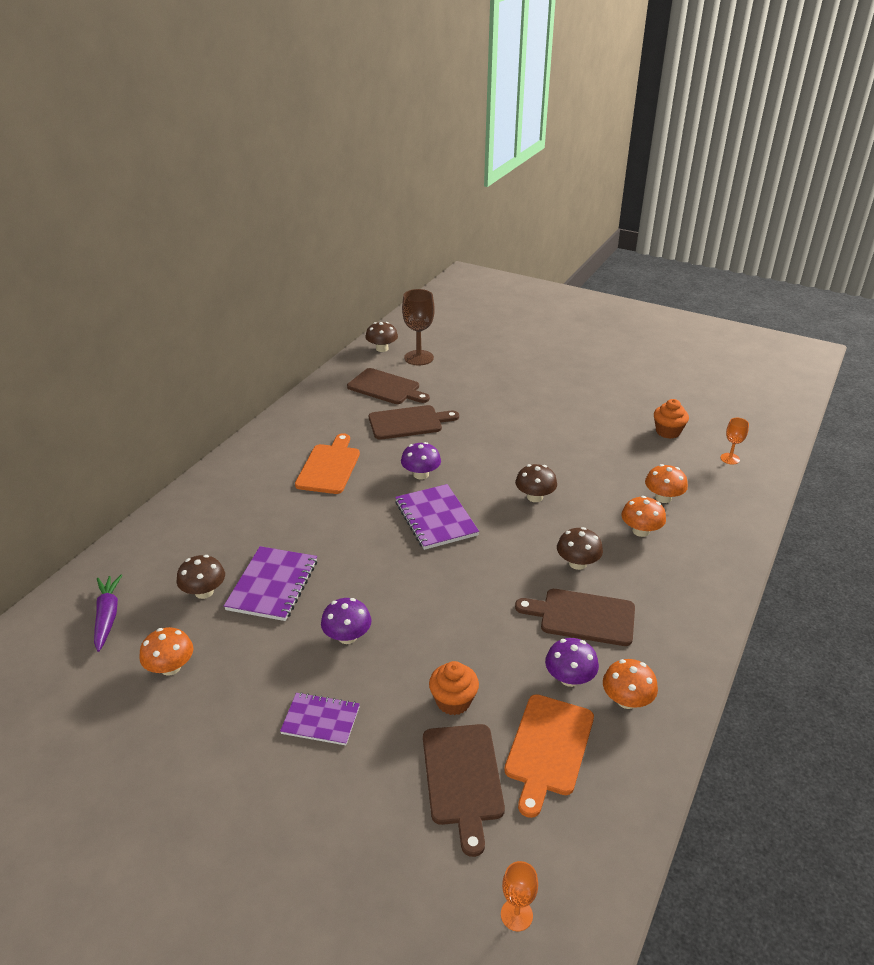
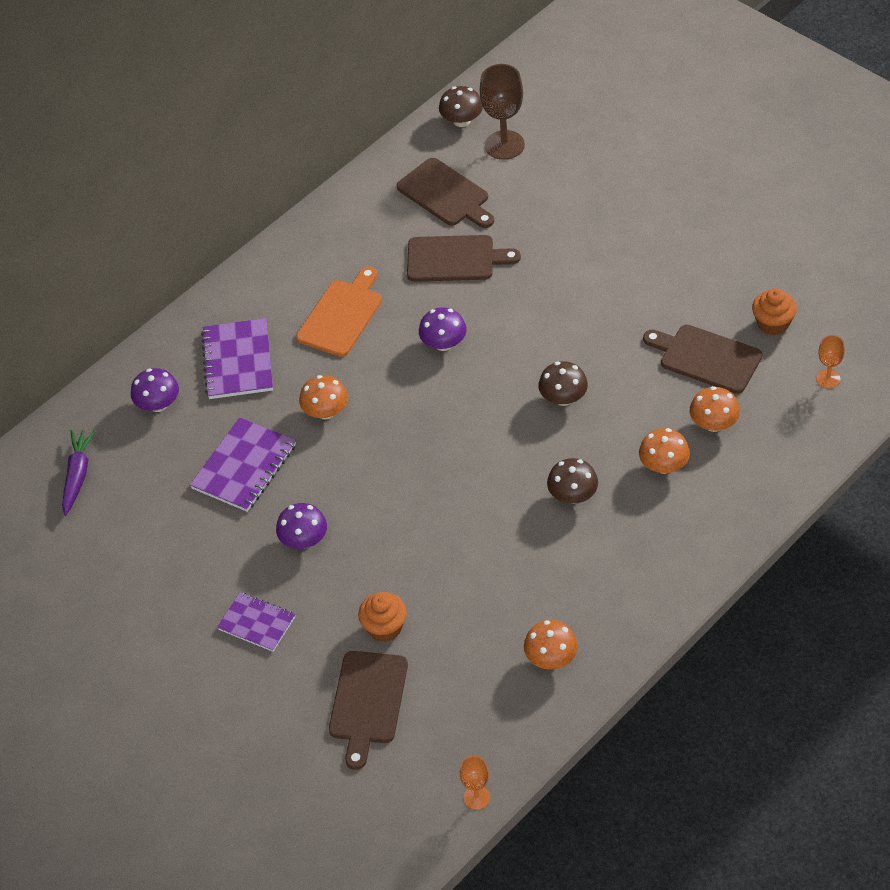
camera: 20 degrees right, 15 degrees up
(170, 667) = (130, 543): orange mushroom -> orange mushroom (326, 411)
(204, 592) = (174, 463): brown mushroom -> none
(436, 518) = (440, 409): purple notebook -> purple notebook (238, 361)
(516, 915) = (372, 821): orange goblet -> orange goblet (477, 797)
(548, 748) = (455, 690): orange cutting board -> none
(569, 678) = (505, 625): purple mushroom -> purple mushroom (158, 404)
(582, 617) = (549, 561): brown cutting board -> brown cutting board (706, 358)

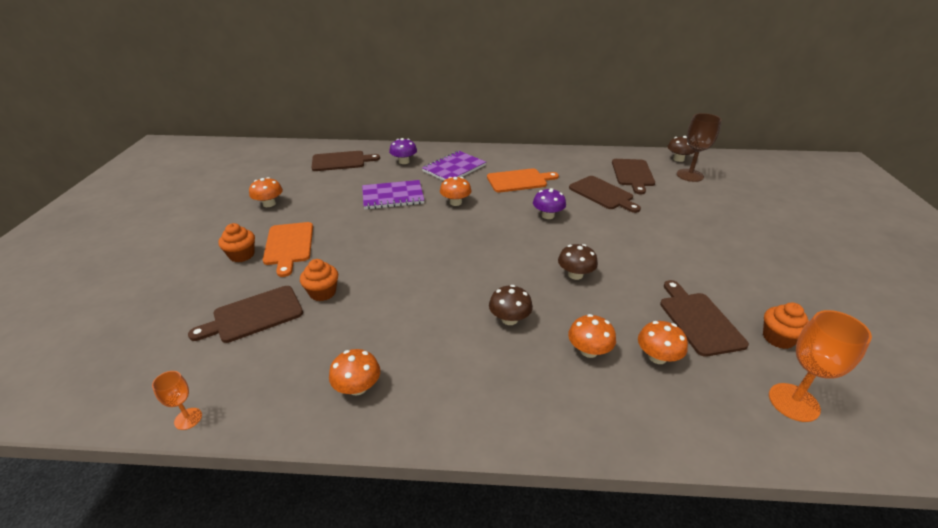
camera: 45 degrees right, 15 degrees down
(77, 475) = (341, 161): purple carrot -> brown cutting board
(125, 607) = (269, 204): none -> orange mushroom
(232, 677) = (242, 255): none -> orange cupcake
(256, 623) = (289, 245): purple notebook -> orange cutting board
(304, 540) = (363, 234): purple mushroom -> none
(828, 379) = (793, 402): orange goblet -> orange goblet, size x1.85

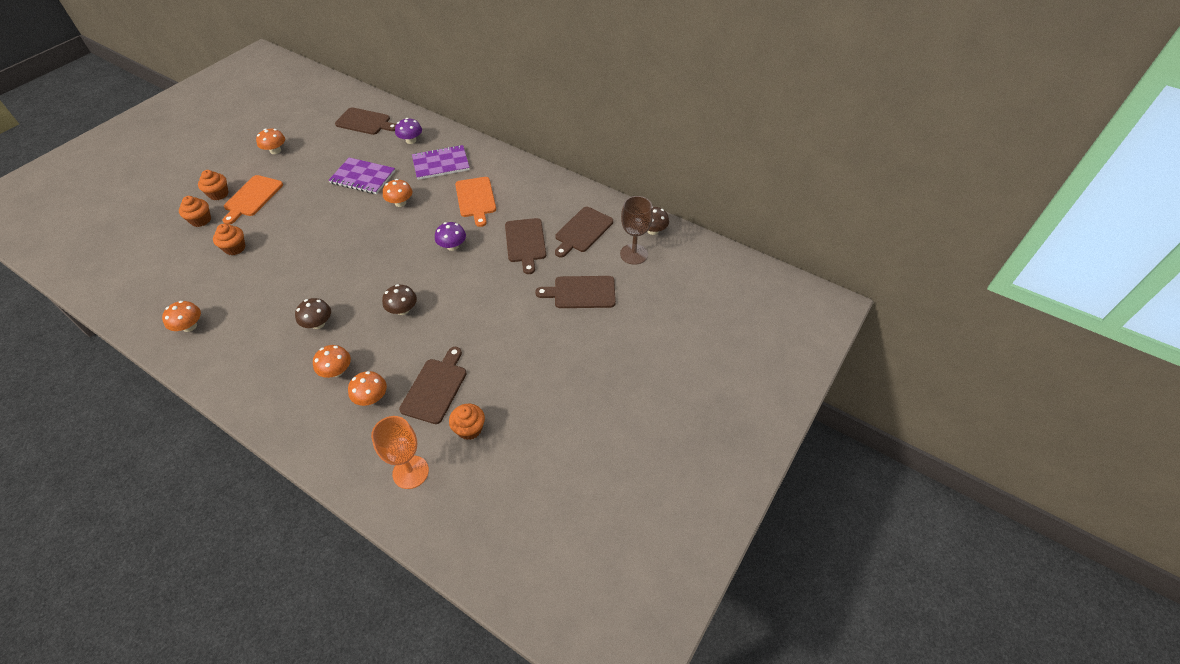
camera: 30 degrees right, 15 degrees up
(188, 418) = (100, 303): orange goblet -> none
(246, 283) = (201, 220): none -> orange cupcake
(254, 315) = (184, 248): brown cutting board -> brown cutting board (581, 292)
(519, 180) = (476, 199): orange cutting board -> orange cutting board turned 60 degrees clockwise

